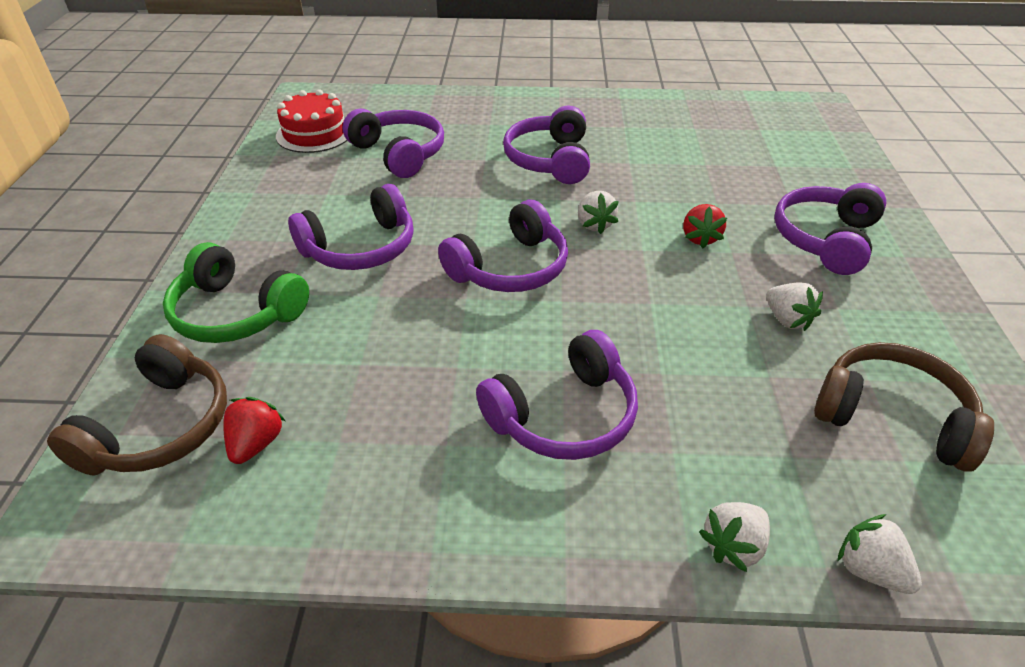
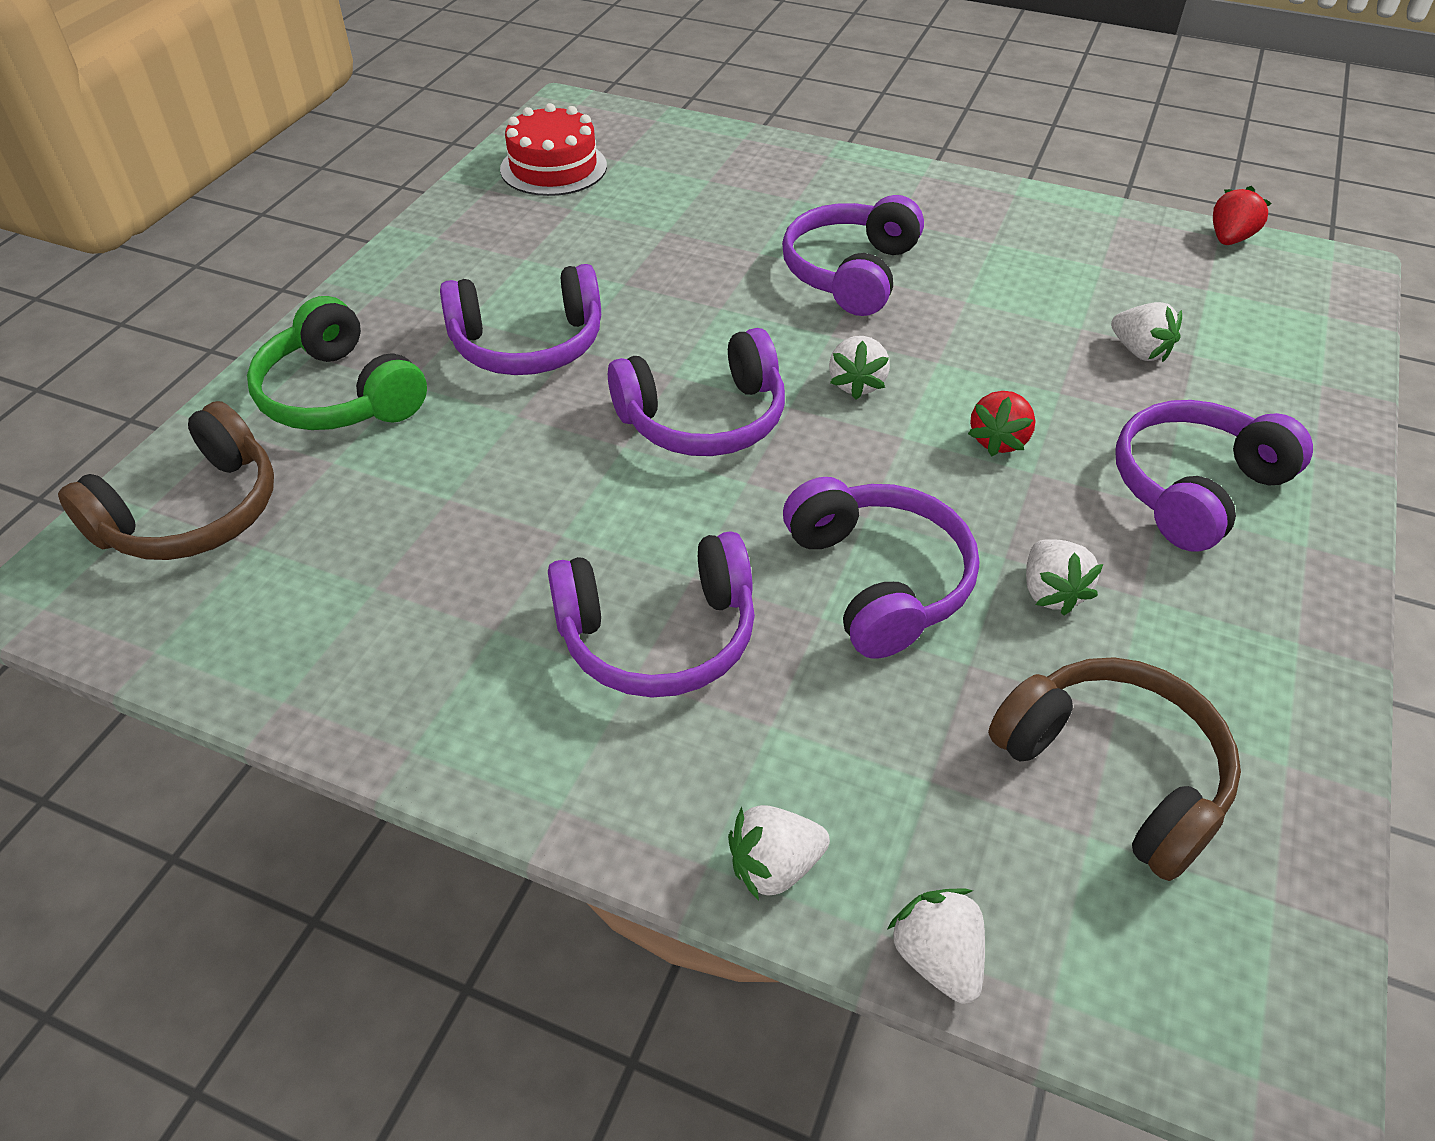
camera: 20 degrees right, 5 degrees up
(256, 444) = (284, 563): red strawberry -> red strawberry (1229, 239)
(399, 153) = (648, 219): purple headphones -> purple headphones (879, 580)
(746, 170) = (1139, 351): none -> white strawberry

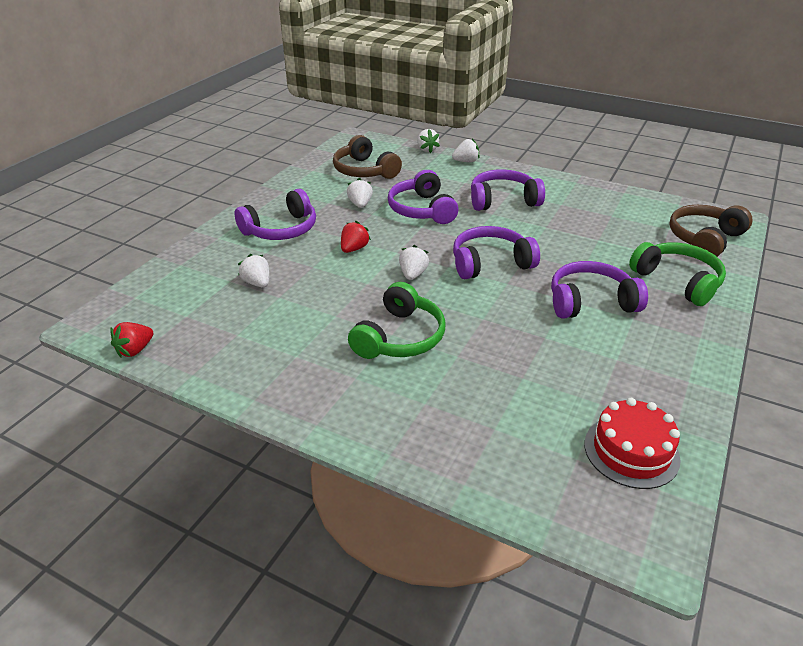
camera: 175 degrees left, 10 degrees down
(850, 272) = (400, 337): purple headphones -> green headphones

